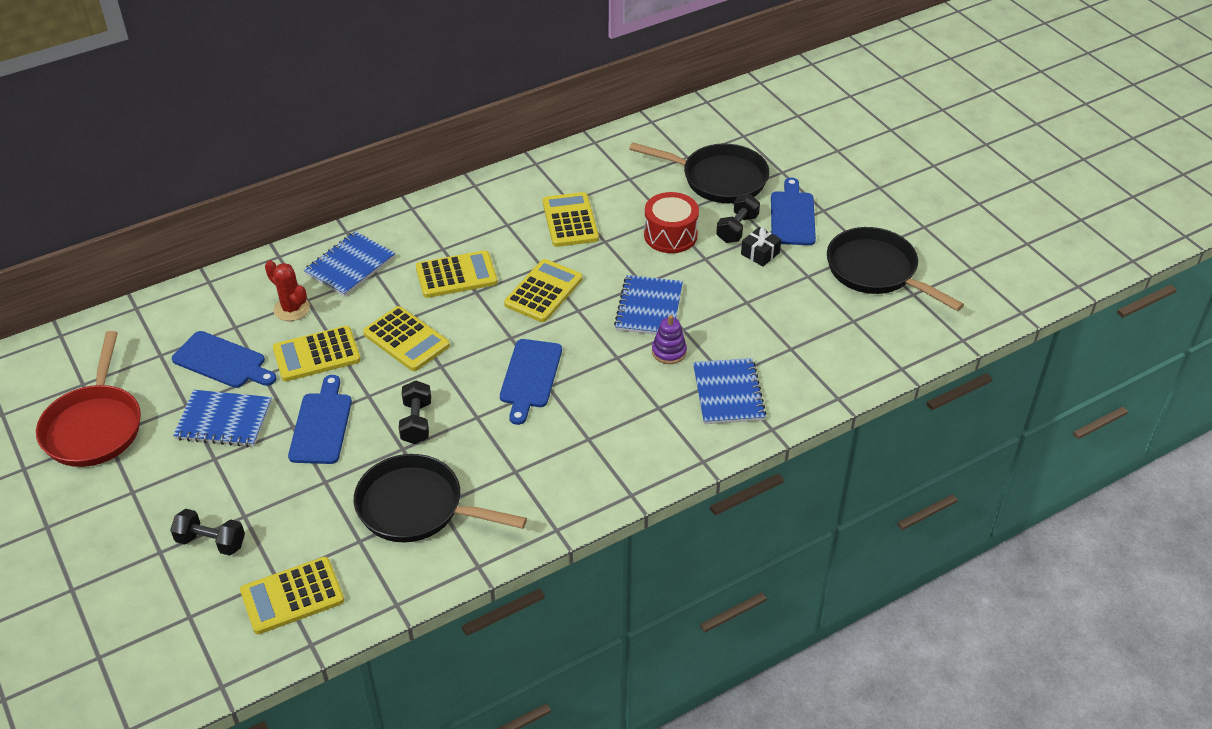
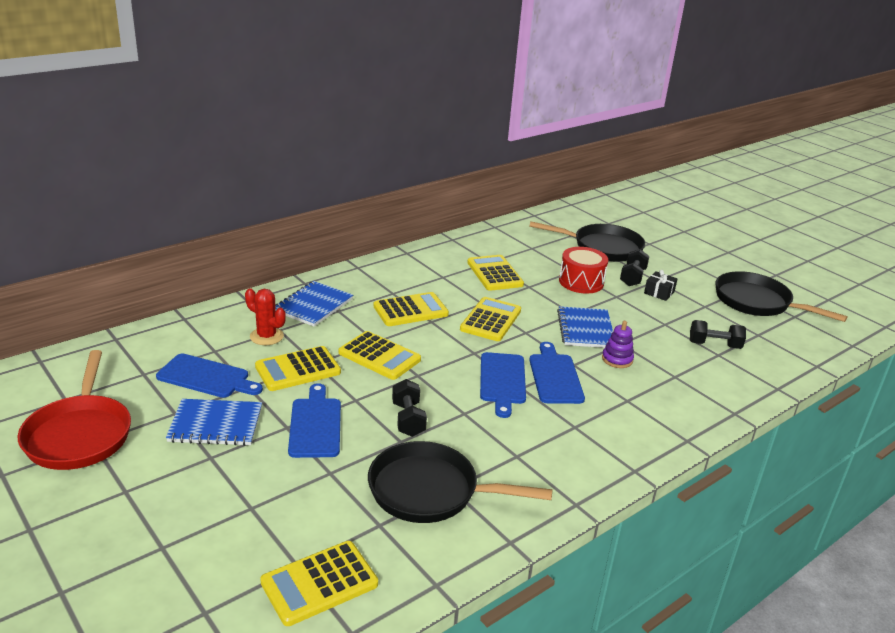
camera: 10 degrees left, 15 degrees down
(211, 542) = (219, 534): black dumbbell -> black dumbbell (714, 345)
(728, 393) = (683, 388): blue notebook -> none
(792, 216) = (671, 269): blue cutting board -> blue cutting board (555, 376)

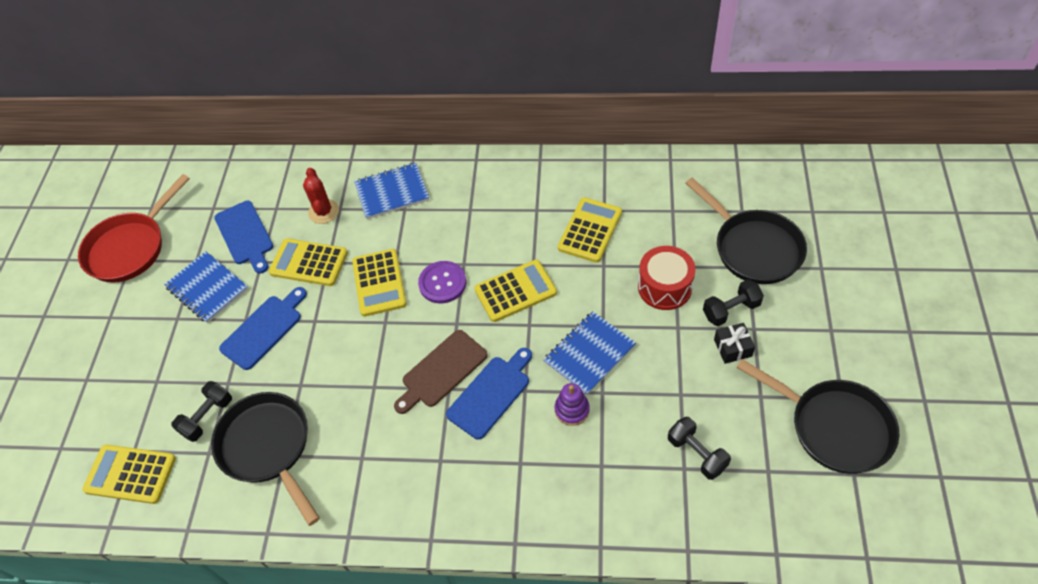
camera: 50 degrees right, 25 degrees up
(408, 419) = (328, 366): black dumbbell -> black dumbbell (207, 417)
(410, 310) = (461, 240): yellow calculator -> none
(431, 337) = (442, 283): none -> purple button
(502, 381) = (442, 371): blue cutting board -> brown cutting board
(757, 302) = (834, 427): black pan -> black pan turned 135 degrees clockwise

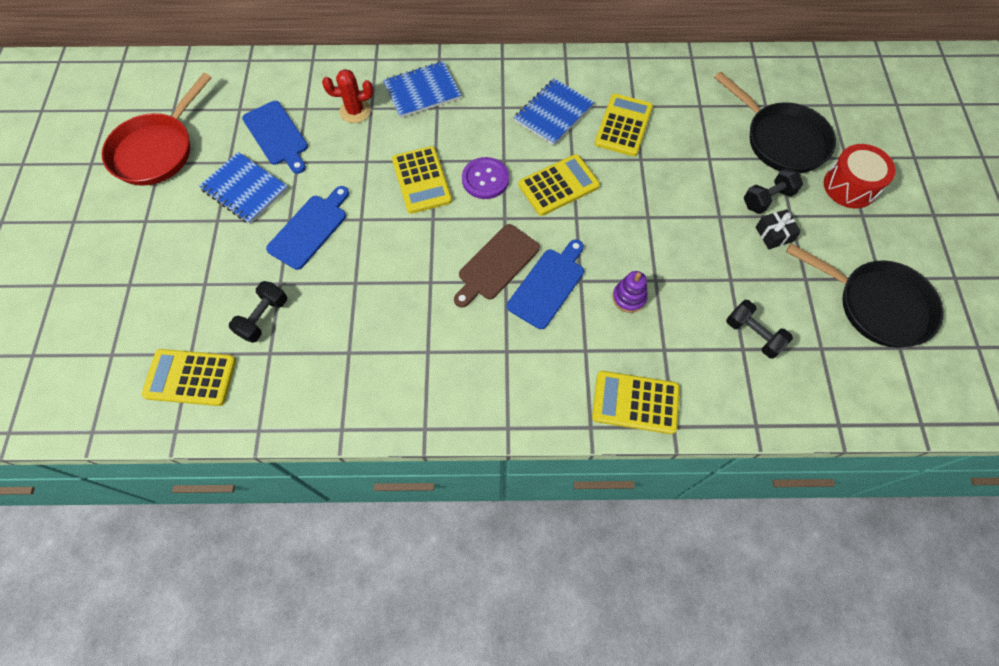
camera: 10 degrees left, 10 degrees up
(268, 447) = (331, 345): black pan -> none
(309, 263) = (347, 162): yellow calculator -> yellow calculator (635, 402)
(323, 212) = (355, 111): red cactus -> red cactus turned 75 degrees counterclockwise
(589, 354) = (638, 244): blue notebook -> blue notebook (553, 113)
(664, 287) = (702, 178): red drum -> red drum (850, 186)

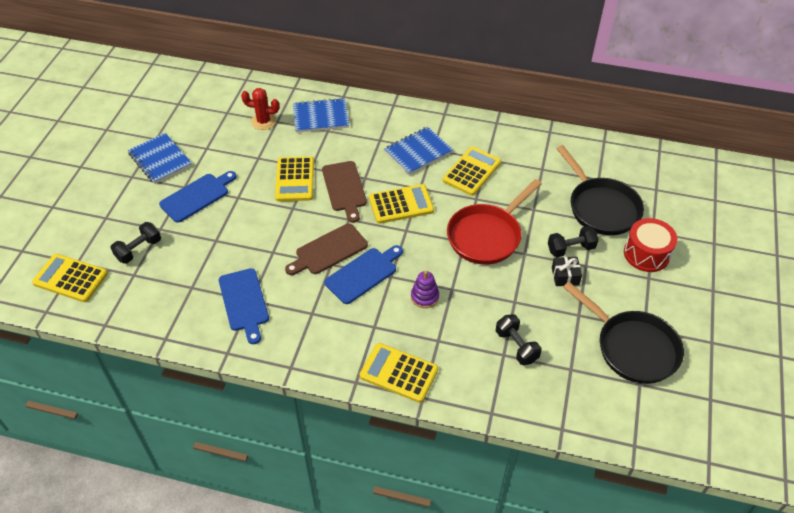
camera: 15 degrees right, 15 degrees down
(157, 150) = (107, 120): red pan -> red pan (487, 235)
(277, 135) = (198, 127): blue cutting board -> blue cutting board (244, 302)
(485, 179) = (345, 188): purple button -> brown cutting board

